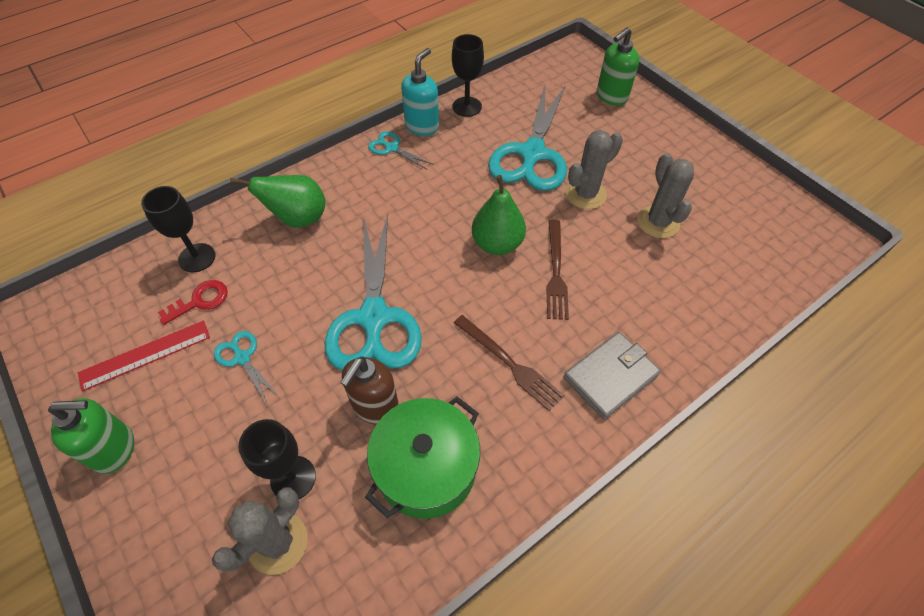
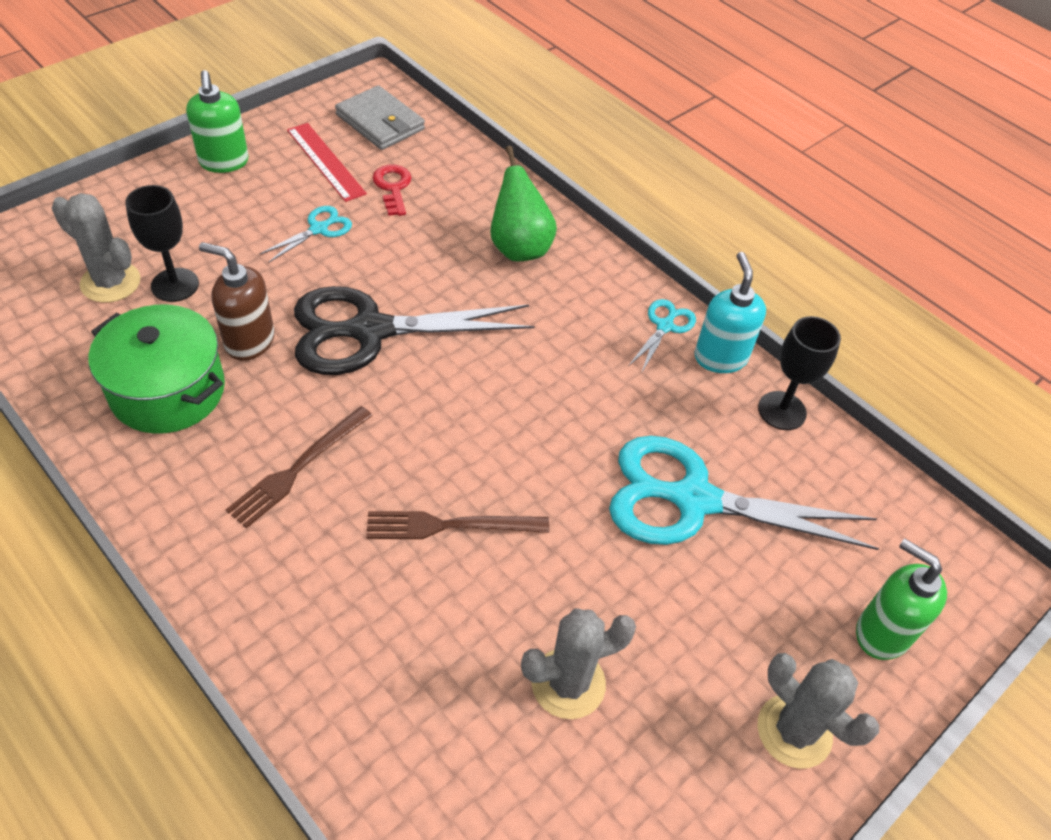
camera: 80 degrees right, 5 degrees down
(197, 258) = (451, 175): black goblet -> none
(200, 301) = (393, 187): red key -> red key turned 150 degrees counterclockwise
(374, 318) = (370, 331): turquoise scissors -> black scissors
(422, 126) = (720, 357): turquoise soap dispenser -> turquoise soap dispenser turned 120 degrees counterclockwise
(497, 244) = (498, 454): green pear -> none
(585, 194) = (615, 574): grey cactus -> grey cactus (794, 731)
(610, 377) = (270, 586): grey wallet -> grey wallet (380, 122)

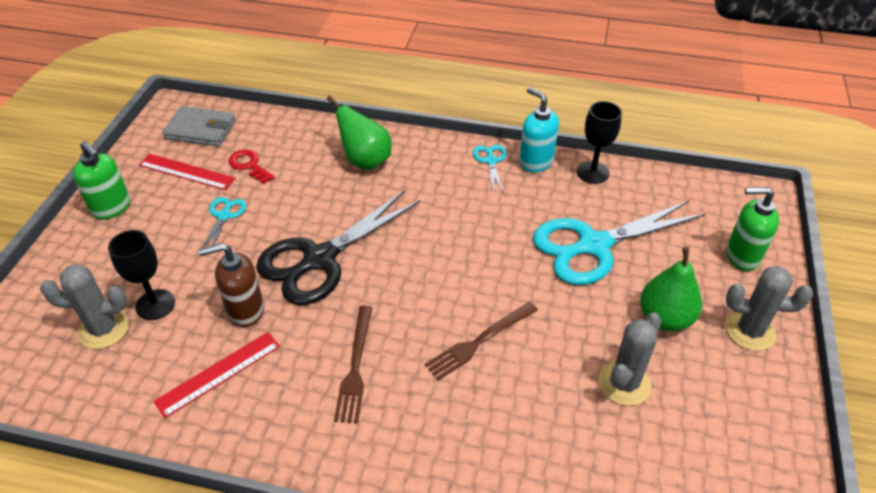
camera: 30 degrees left, 5 degrees down
(168, 391) = (219, 373): green pot -> red ruler
(696, 642) = (665, 318): none -> green pear

